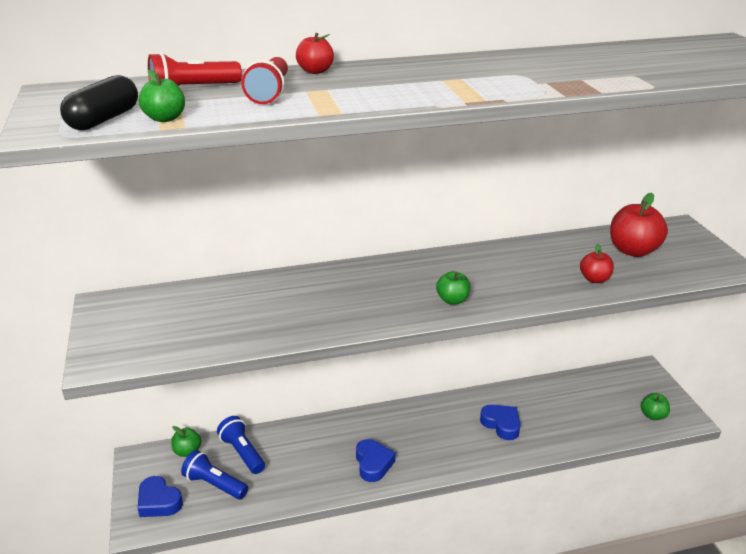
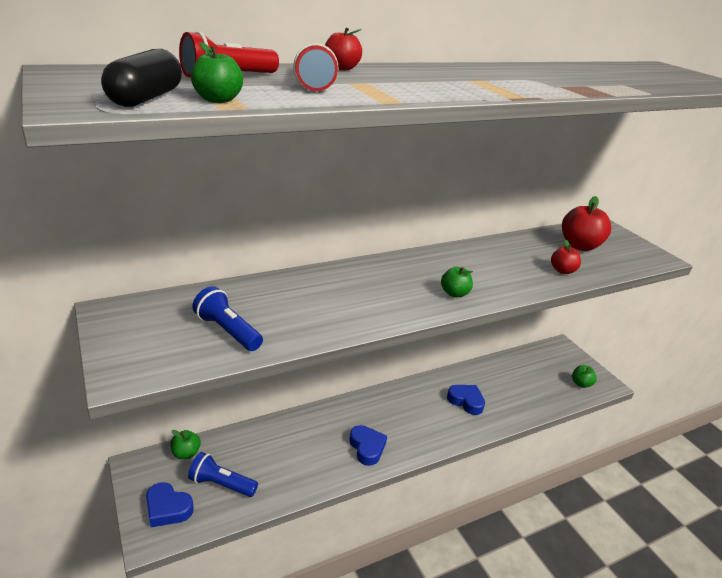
camera: 15 degrees left, 0 degrees up
(242, 453) = (241, 449): blue flashlight -> blue flashlight (227, 331)

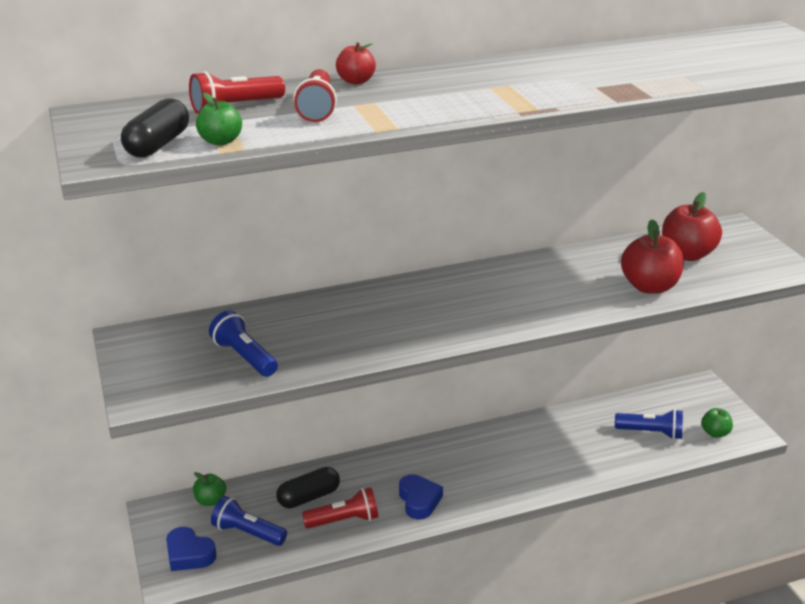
camera: 10 degrees right, 0 degrees up
(273, 447) = (309, 497): none -> black capsule
(306, 468) = (344, 520): none -> red flashlight
(454, 293) = (503, 316): green apple -> none
(466, 401) = (553, 451): blue heart -> none
(535, 384) = (651, 432): none -> blue flashlight
(562, 271) = (649, 287): red apple -> red apple, size x1.76

